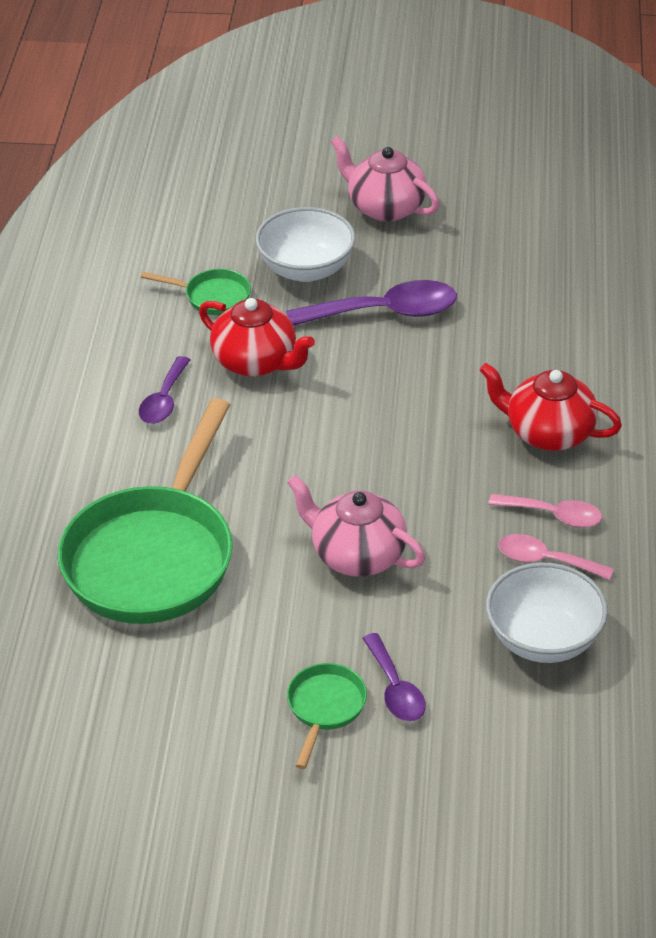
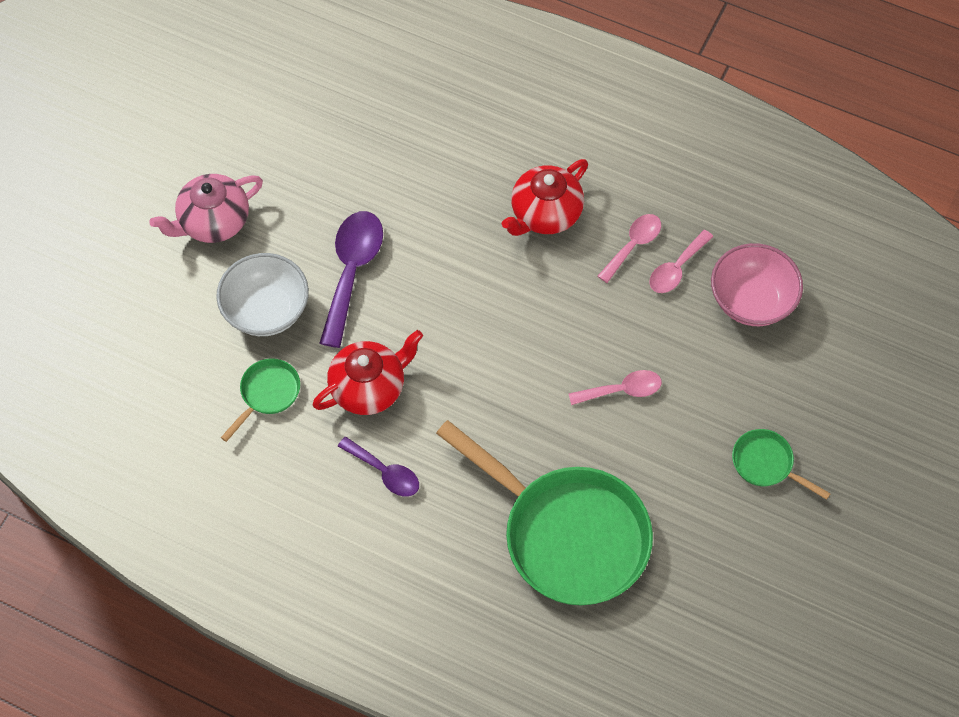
camera: 70 degrees left, 20 degrees up
(357, 555) = (622, 390): pink teapot -> pink spoon
(395, 689) = (764, 412): purple spoon -> none
(543, 639) = (751, 300): white bowl -> pink bowl

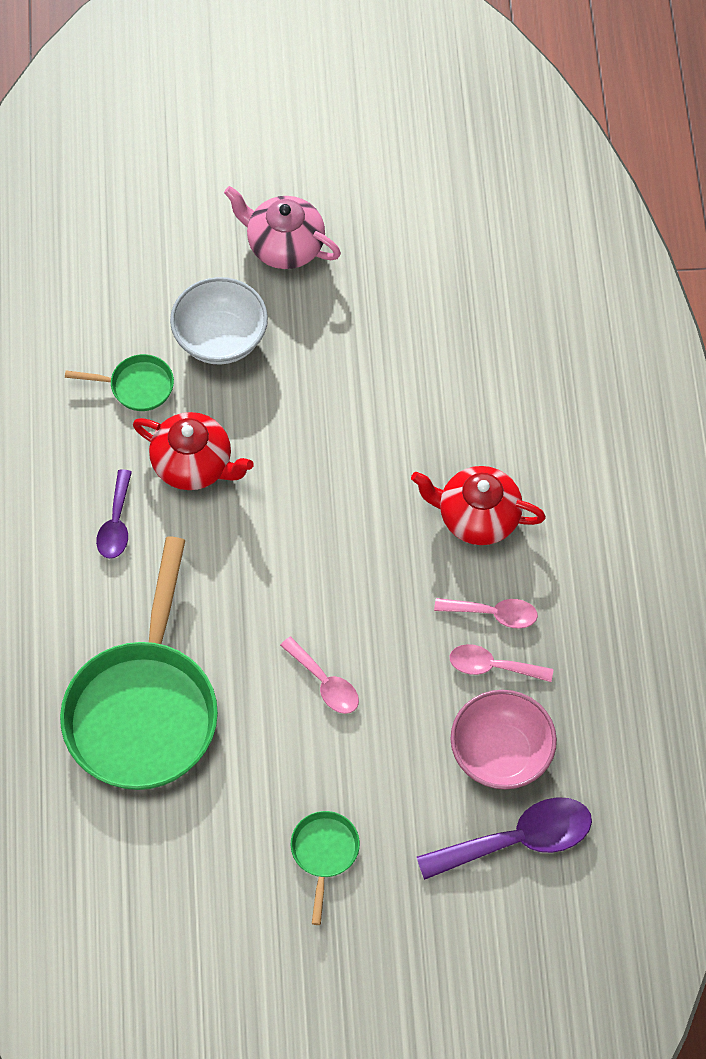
camera: 60 degrees right, 0 degrees up
(352, 271) = (306, 386): purple spoon -> purple spoon (518, 840)

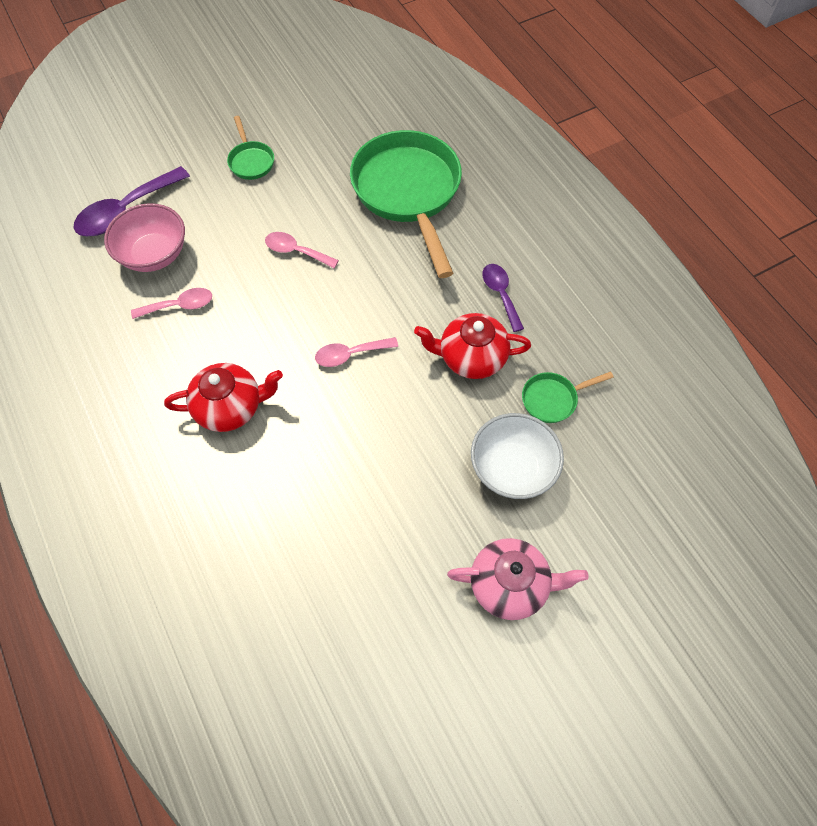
camera: 155 degrees right, 0 degrees up
(494, 614) = (191, 341): pink spoon -> pink spoon (350, 354)

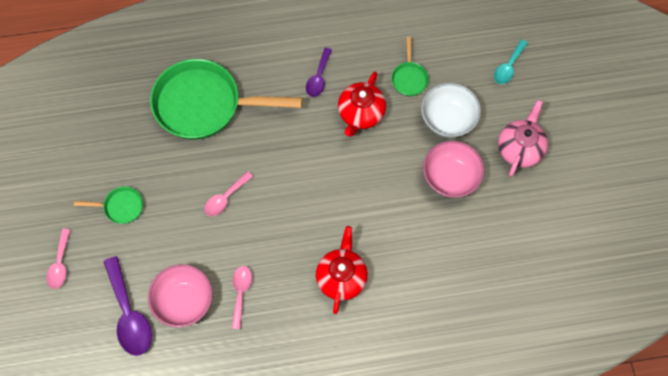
camera: 70 degrees left, 5 degrees up
(350, 354) = (329, 188): pink spoon -> pink spoon (60, 264)
(423, 499) = (450, 177): none -> pink bowl
(500, 294) = (318, 78): purple spoon -> purple spoon turned 75 degrees counterclockwise
(639, 528) = (508, 67): none -> turquoise spoon

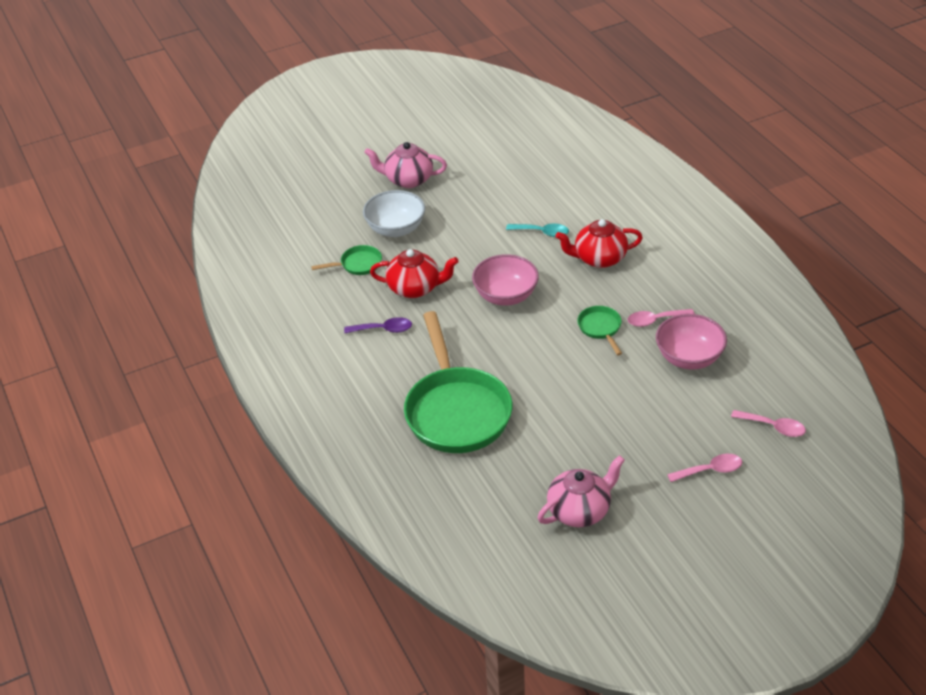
camera: 105 degrees left, 25 degrees down
(69, 157) = (580, 510): none -> pink teapot
(120, 207) = (616, 442): green pan -> green pan (600, 328)
(129, 314) = (728, 394): purple spoon -> none
(225, 198) = (561, 361): pink spoon -> pink spoon (773, 427)
(450, 177) = (459, 214): pink bowl -> pink bowl (505, 296)
(508, 67) = (319, 203): turquoise spoon -> turquoise spoon (542, 232)

